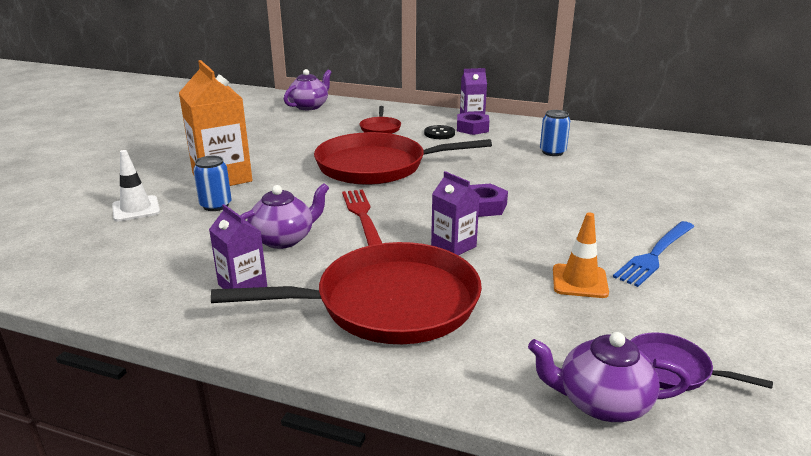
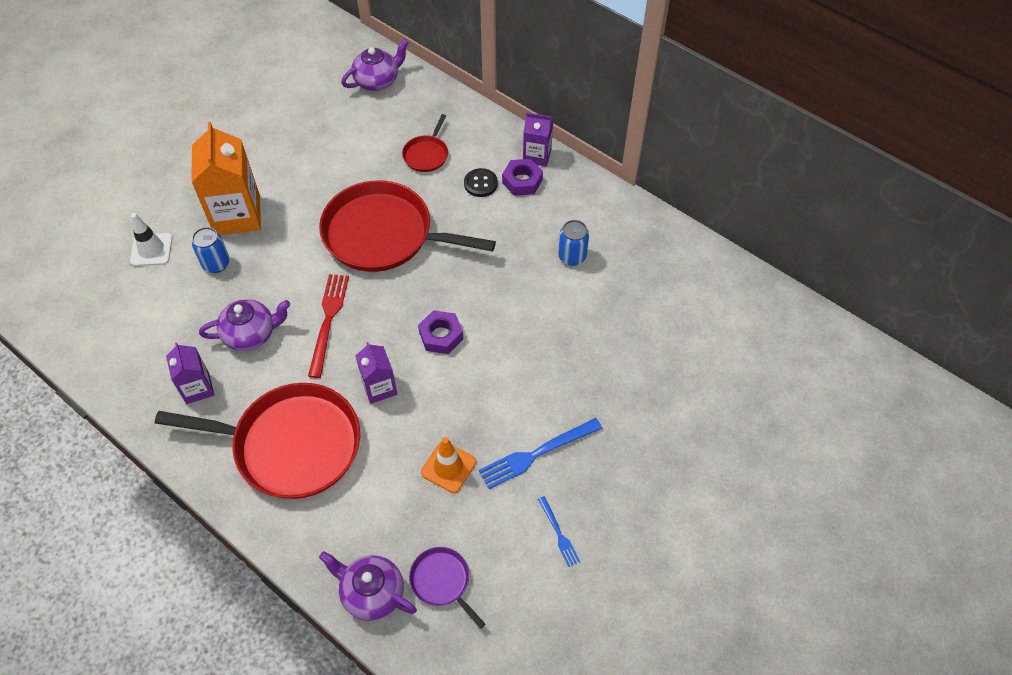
camera: 20 degrees right, 30 degrees up
(744, 300) = (558, 533): none -> blue fork

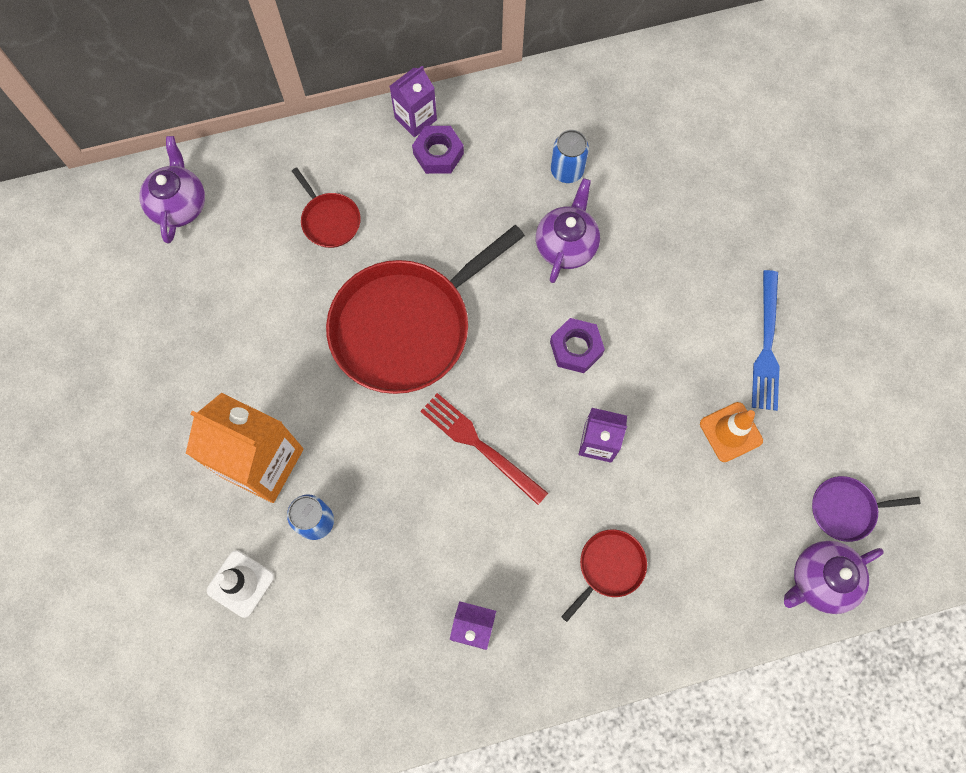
camera: 55 degrees left, 15 degrees up
(251, 334) = (441, 534): purple teapot -> purple teapot (566, 245)
(291, 445) = (609, 567): red pan -> red pan, size x0.44
(480, 184) = (411, 193): black button -> none
(558, 533) = (858, 379): blue fork -> none

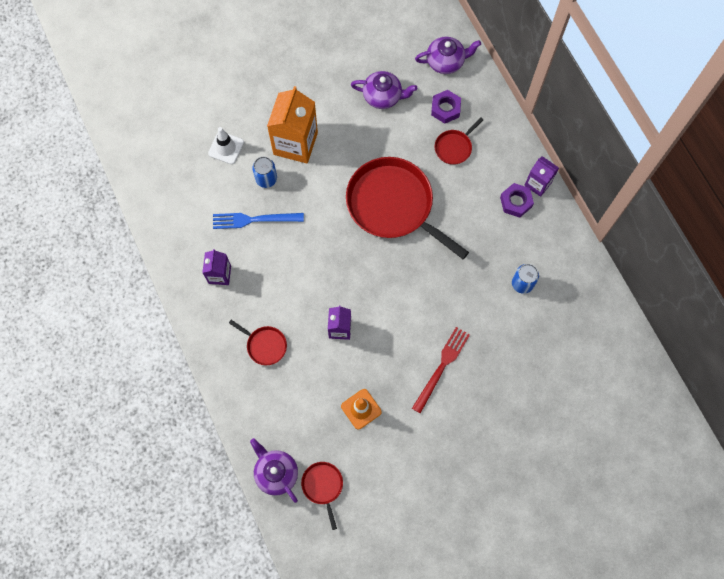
camera: 80 degrees right, 0 degrees up
(480, 446) = (326, 260): red fork -> red fork (441, 367)
(566, 245) = (468, 291): purple teapot -> purple teapot (383, 96)
(576, 348) = (399, 307): purple nut -> purple nut (445, 109)
(766, 345) = (424, 426): blue fork -> blue fork (254, 219)
(846, 509) = (323, 486): purple pan -> red pan

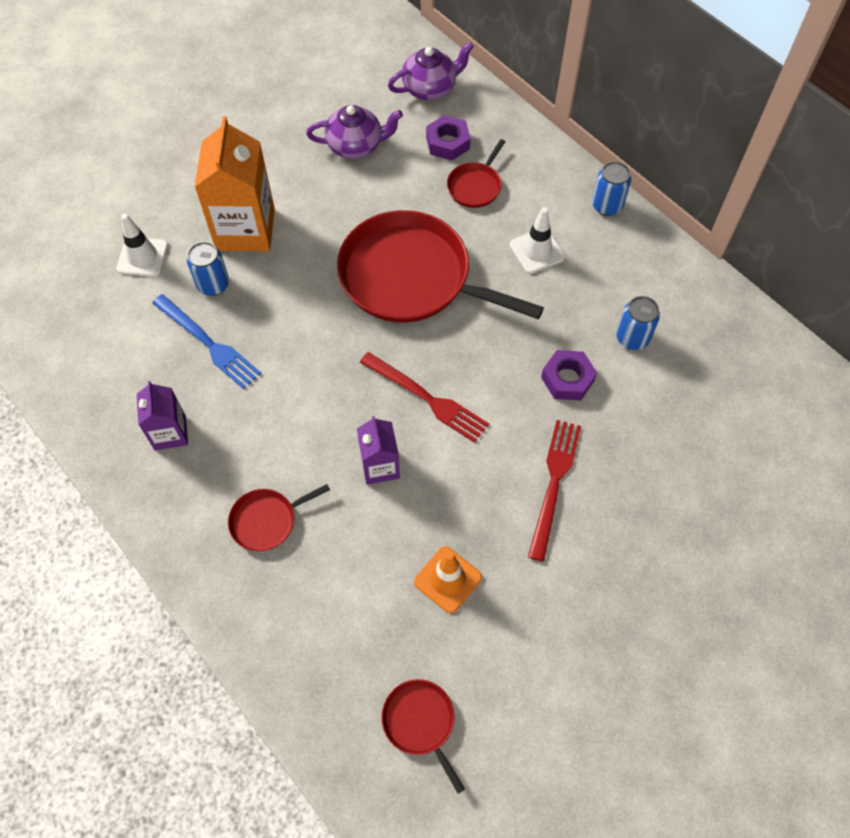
camera: 15 degrees left, 10 degrees down
(254, 219) = (208, 343): blue fork -> blue fork turned 120 degrees counterclockwise
(265, 345) = (267, 520): red pan -> red pan turned 135 degrees clockwise
(276, 473) = (335, 722): purple teapot -> none
(380, 291) = (426, 398): none -> red fork
(480, 206) = (537, 251): none -> white traffic cone
(516, 202) = (585, 235): purple nut -> purple nut (567, 379)
(538, 183) = (607, 205): purple carton -> blue can

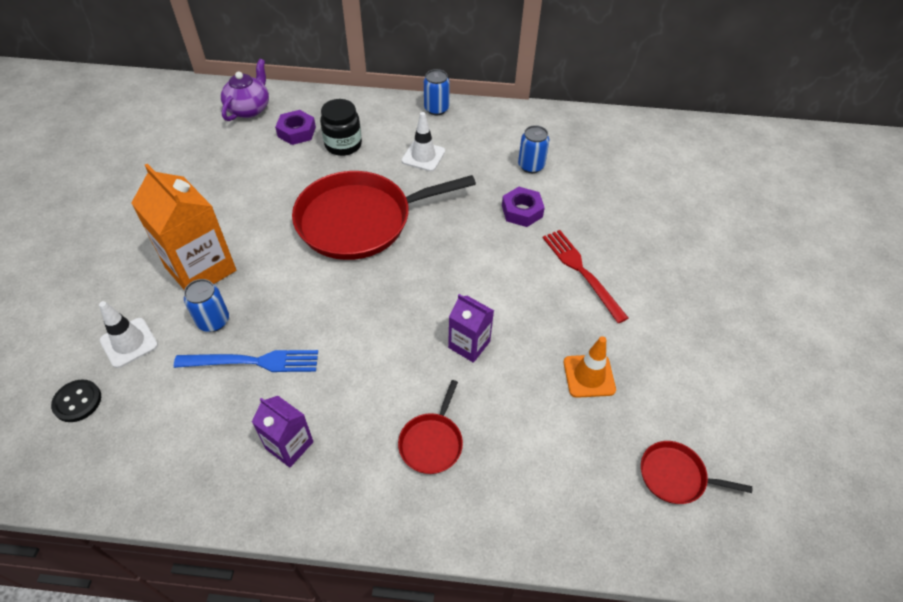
camera: 45 degrees left, 10 degrees down
(73, 280) = (77, 401): none -> black button
(356, 146) = (231, 169): purple teapot -> none
(426, 398) = (451, 282): red fork -> none
(475, 186) = (343, 145): red pan -> black jar

